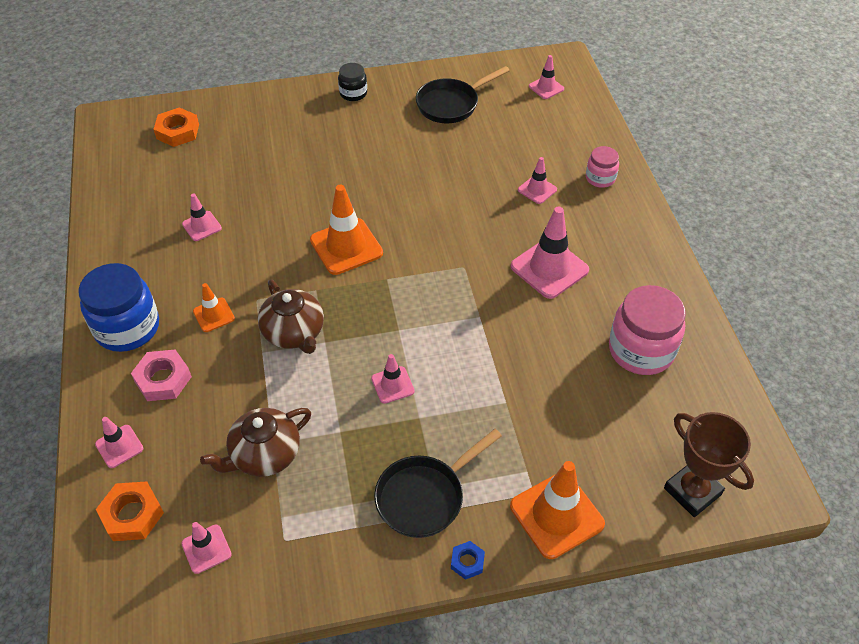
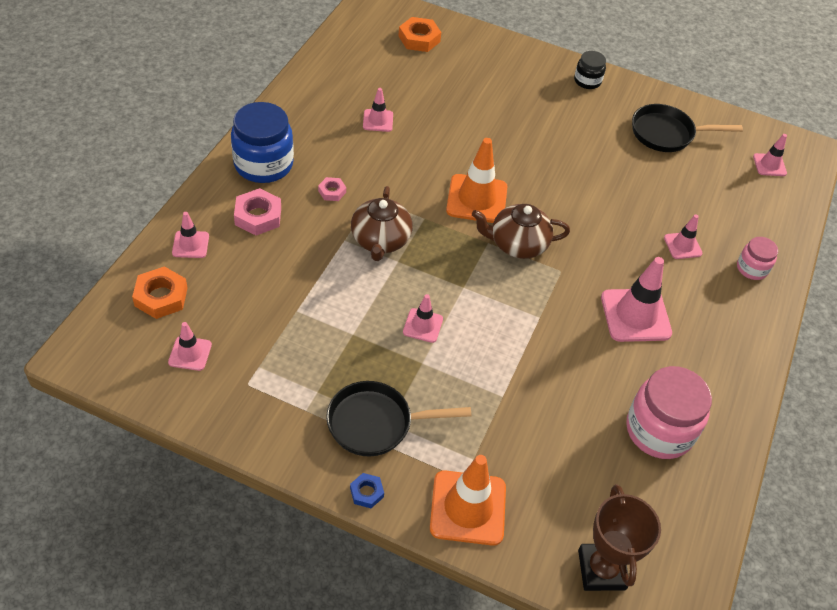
camera: 30 degrees right, 0 degrees up
(214, 315) = (332, 191): orange traffic cone -> pink nut
(264, 455) = (284, 315): brown teapot -> brown teapot (517, 244)

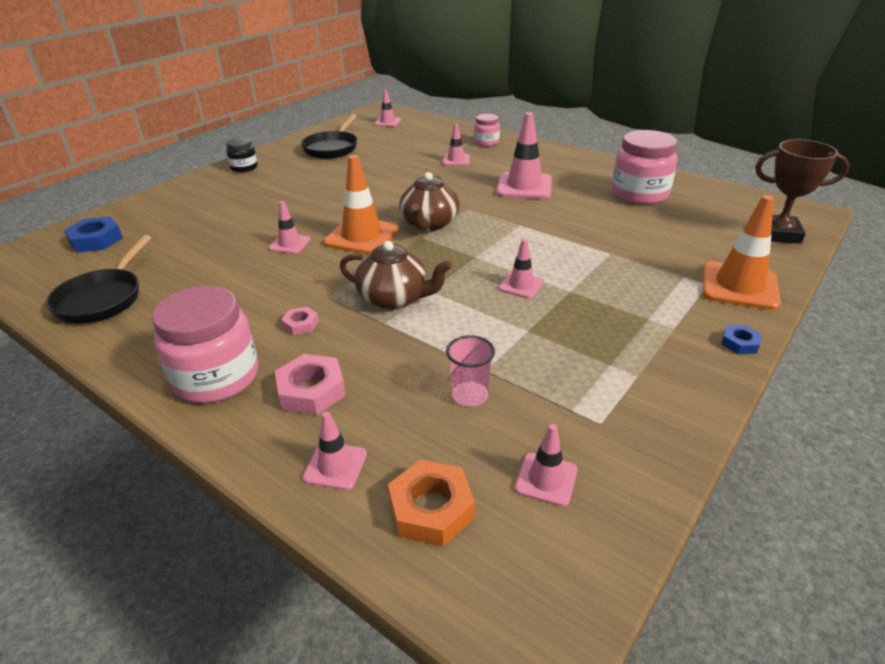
camera: 70 degrees left, 15 degrees down
(263, 164) = (216, 377): blue jar -> pink jar
(266, 304) = (470, 395): none -> pink cup
(375, 423) = (650, 328): black pan -> black pan (103, 299)
(378, 120) = (205, 280): pink traffic cone -> pink traffic cone (289, 244)
(419, 39) = (96, 240): orange nut -> blue nut

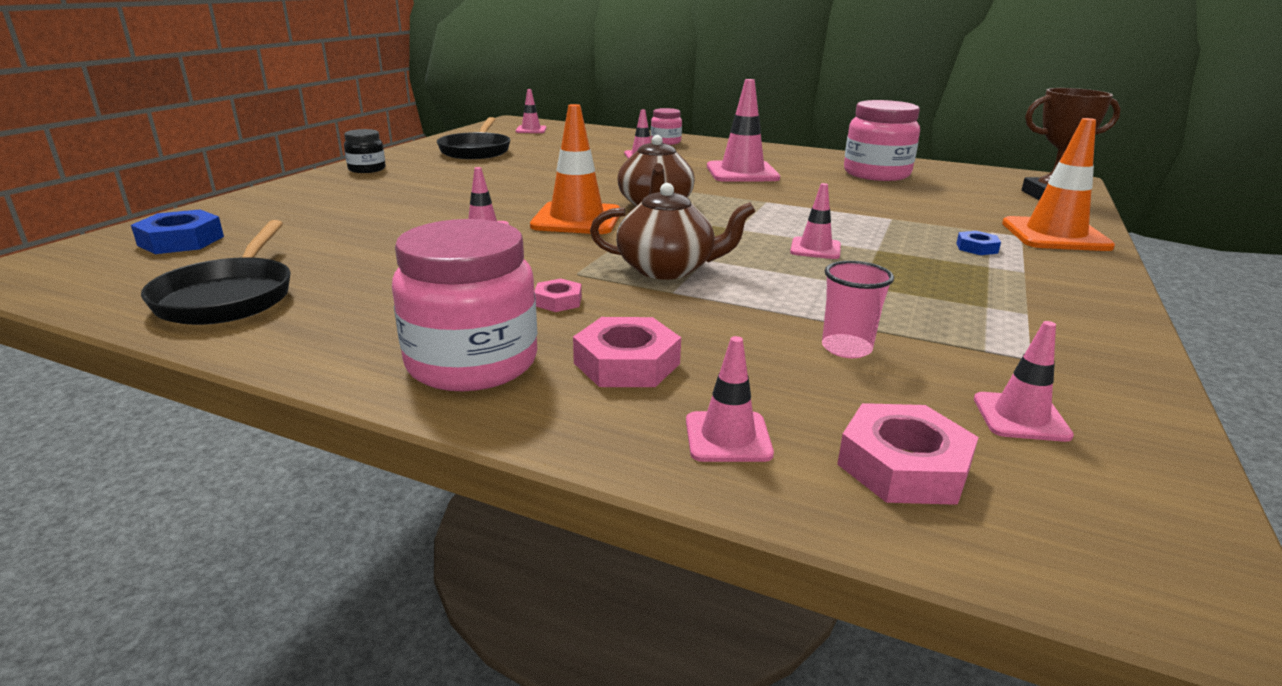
camera: 15 degrees left, 10 degrees down
(431, 508) = (903, 466): orange nut -> pink nut
(739, 343) = (1106, 278): blue nut -> blue nut (976, 248)

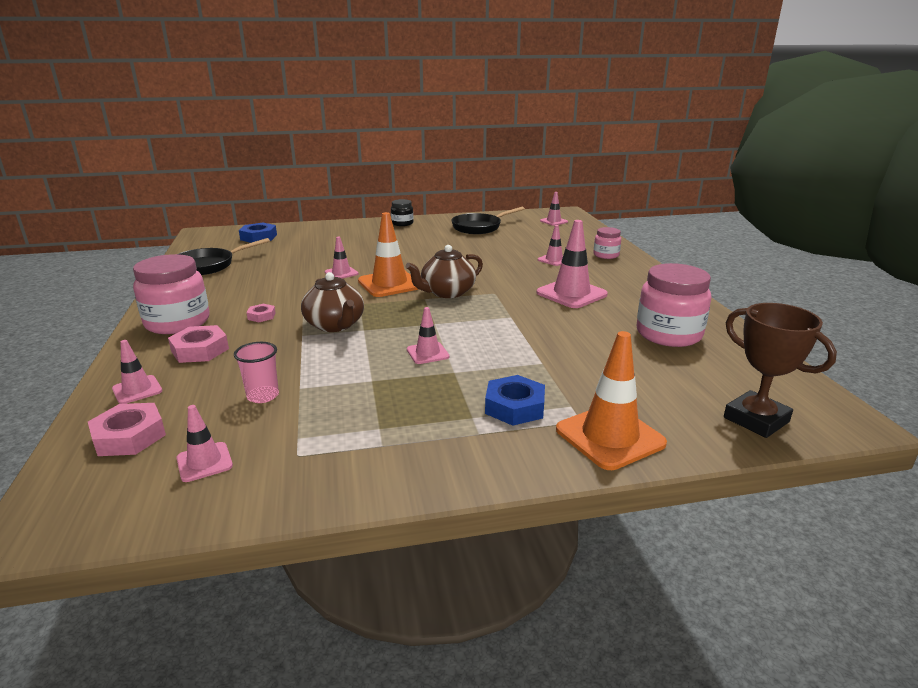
camera: 55 degrees right, 0 degrees up
(976, 248) = (514, 406): blue nut -> blue nut, size x1.76

